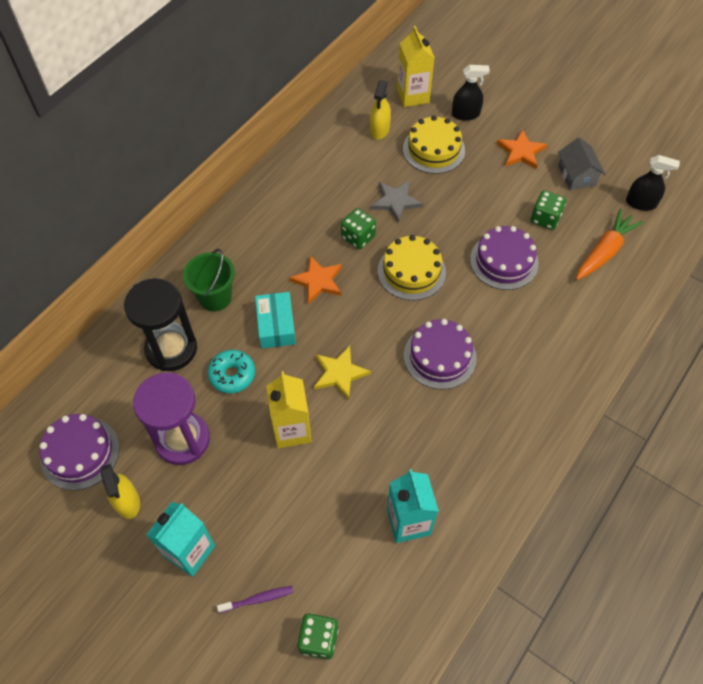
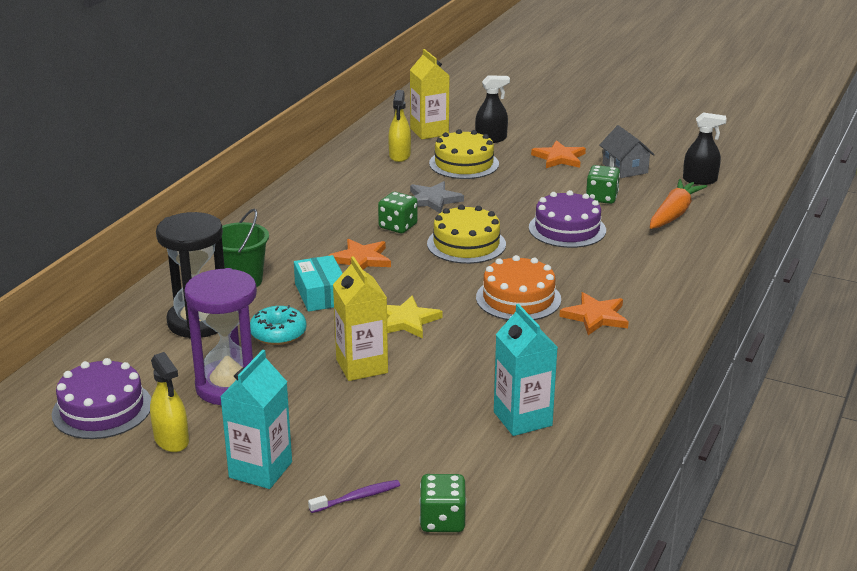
camera: 10 degrees left, 30 degrees down
(440, 356) = (518, 298): purple cake -> orange cake
(500, 392) = (595, 316): none -> orange star

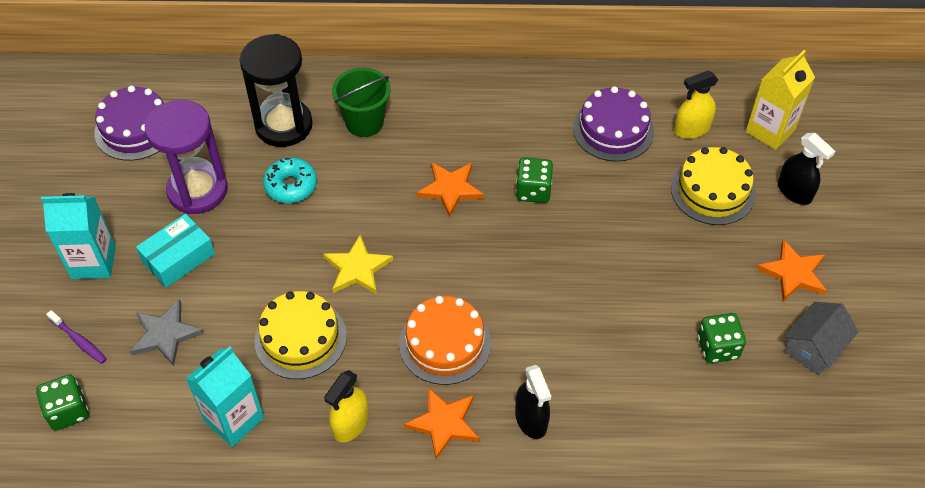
camera: 65 degrees right, 25 degrees up
(171, 440) = (112, 189): yellow spray bottle -> yellow spray bottle (350, 424)
(321, 294) = (371, 186): turquoise box -> turquoise box (178, 258)
(362, 366) = (266, 266): yellow carton -> none
(433, 200) = (609, 196): grey star -> grey star (165, 334)
(466, 244) = (531, 260): yellow cake -> yellow cake (300, 338)
(567, 229) = (619, 338): purple cake -> purple cake (613, 129)
(674, 213) = (726, 433): orange carrot -> none
(700, 180) = (839, 438): black spray bottle -> black spray bottle (531, 419)

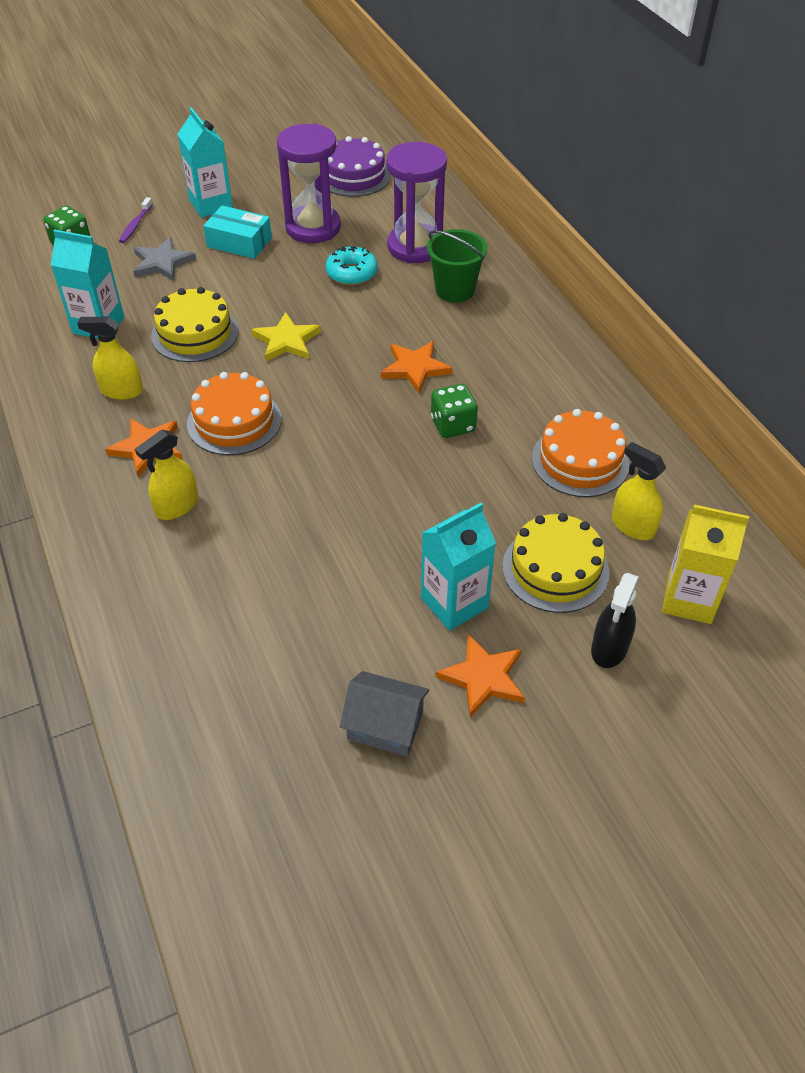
camera: 65 degrees right, 5 degrees down
(284, 125) = (415, 247): black hourglass -> purple hourglass
(531, 419) = (177, 506): black spray bottle -> yellow spray bottle
(613, 129) = (580, 461): purple cake -> orange cake
(717, 347) = (337, 631): green dice -> none
(720, 263) = (454, 603): none -> turquoise carton

